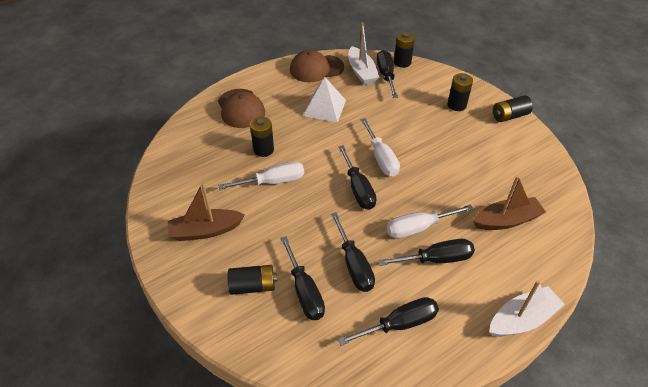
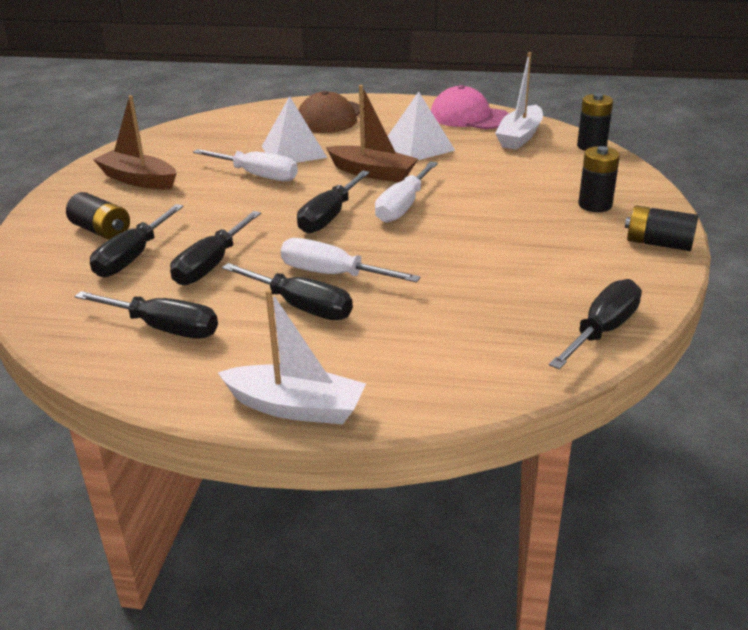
camera: 45 degrees right, 15 degrees down
(263, 150) = (294, 152): black battery -> white pyramid
(316, 68) = (469, 117): brown cap -> pink cap
(386, 75) = (546, 149): black screwdriver -> black screwdriver (602, 330)
(506, 220) = (454, 323): brown boat -> brown boat (372, 173)

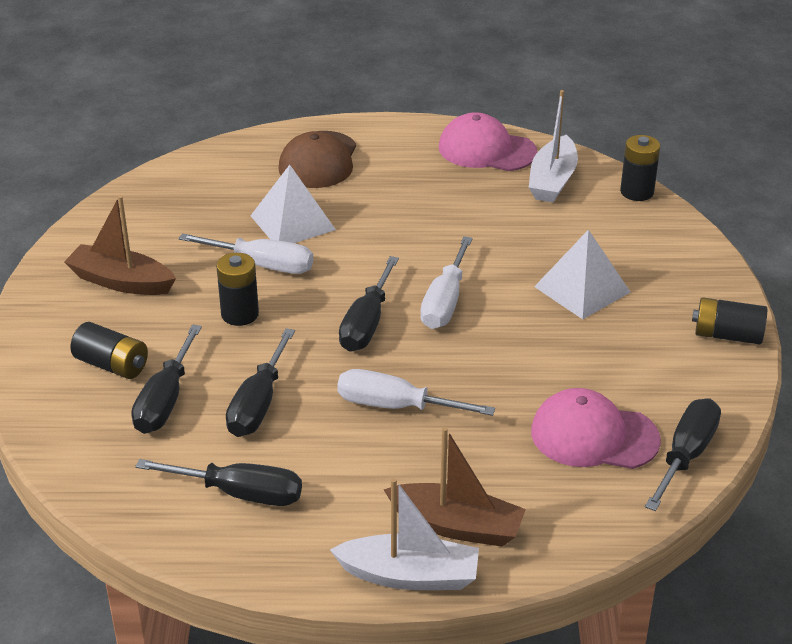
camera: 10 degrees left, 5 degrees up
(301, 307) = (375, 452): black screwdriver -> none
(372, 173) = (396, 251): brown boat -> brown boat (456, 526)
(418, 147) = (438, 205): white pyramid -> white pyramid (582, 289)
(513, 309) = (594, 436): none -> pink cap
(595, 205) = (654, 284): black battery -> black battery (240, 314)

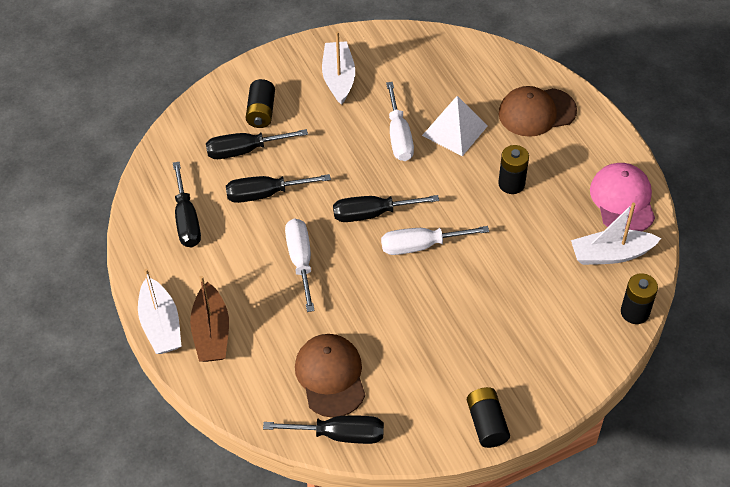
camera: 65 degrees right, 15 degrees up
(121, 282) = (338, 78): brown boat -> white boat
(240, 314) = (342, 147): black battery -> black battery (511, 184)
(582, 289) = (485, 318): white pyramid -> none
(594, 436) = (330, 376): pink cap -> brown cap

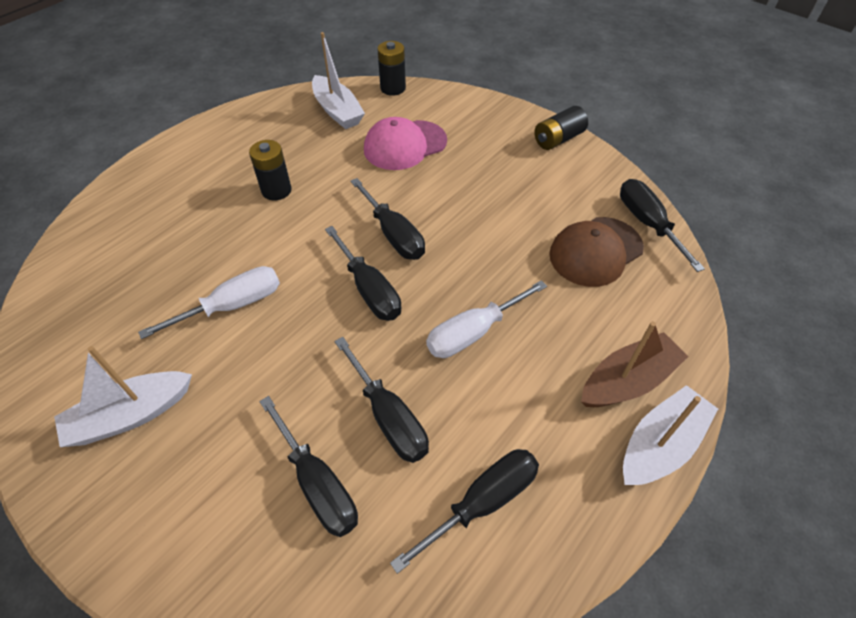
camera: 115 degrees left, 0 degrees up
(261, 112) = (228, 497): black battery -> none
(420, 246) = (393, 234): white screwdriver -> black screwdriver
(454, 130) = (208, 256): white pyramid -> none
(536, 112) = (161, 197): brown cap -> none
(622, 200) = (269, 116): pink cap -> pink cap (404, 145)

